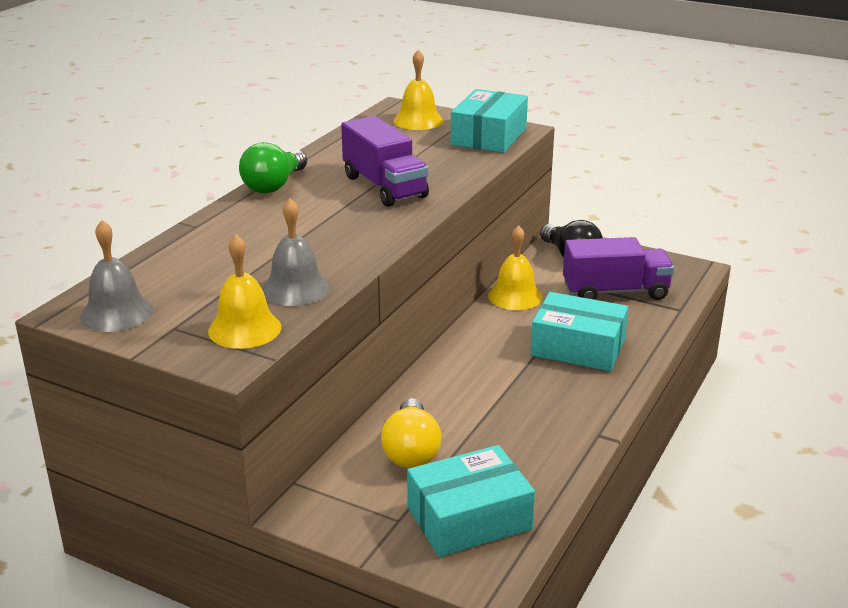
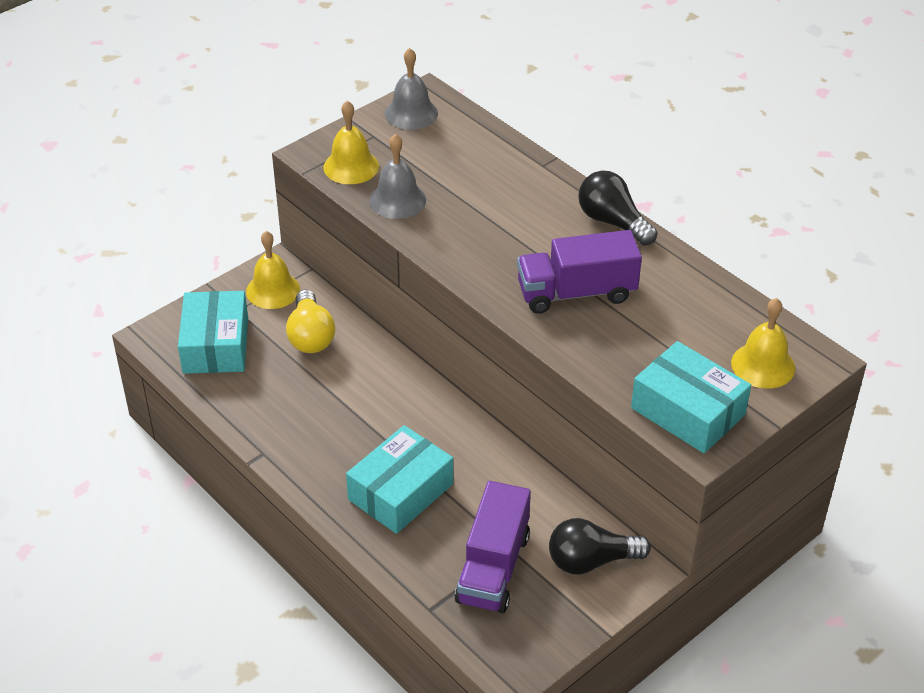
camera: 110 degrees right, 15 degrees up
(274, 185) = (612, 222): green light bulb -> black light bulb
(411, 451) = (310, 336): yellow light bulb -> yellow light bulb turned 120 degrees counterclockwise
(515, 296) = (521, 479): yellow bell -> yellow bell (273, 290)

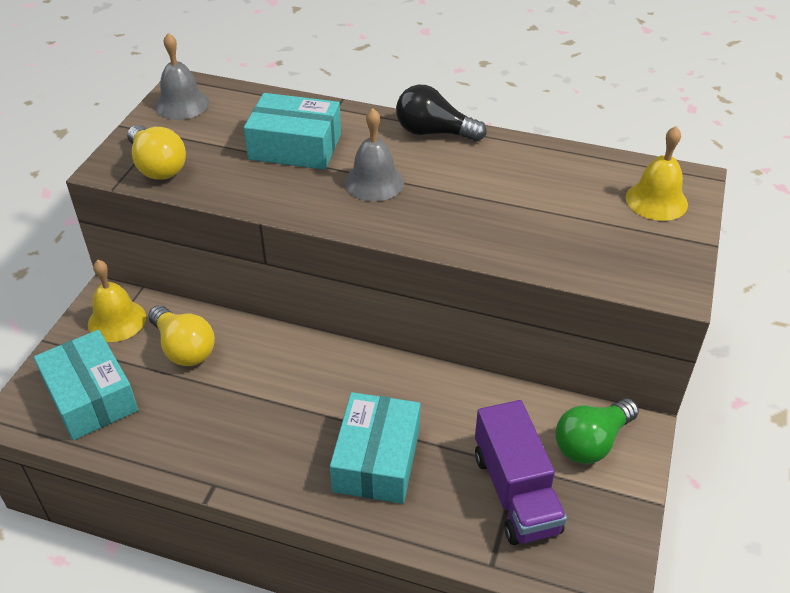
camera: 30 degrees left, 0 degrees up
(351, 166) = (157, 166): yellow bell -> yellow light bulb
(397, 200) = (226, 180): grey bell -> grey bell (374, 182)
(576, 293) = (454, 200): purple truck -> none
(591, 561) = (591, 442): black light bulb -> green light bulb
(688, 411) = (636, 263): turquoise box -> turquoise box (295, 146)

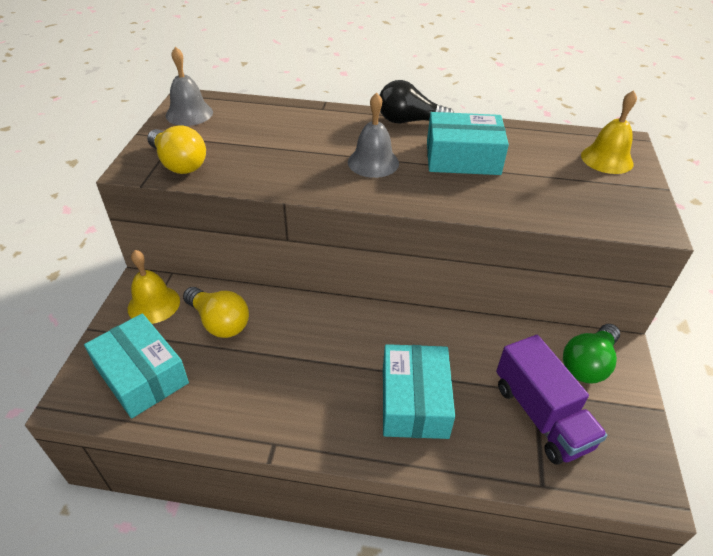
camera: 10 degrees left, 0 degrees up
(295, 146) = (297, 139): turquoise box -> turquoise box (462, 158)

